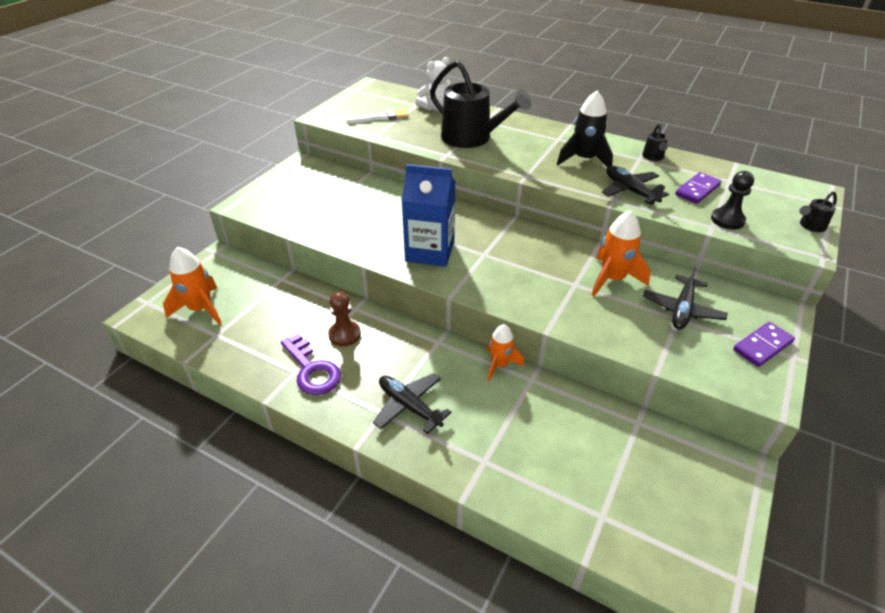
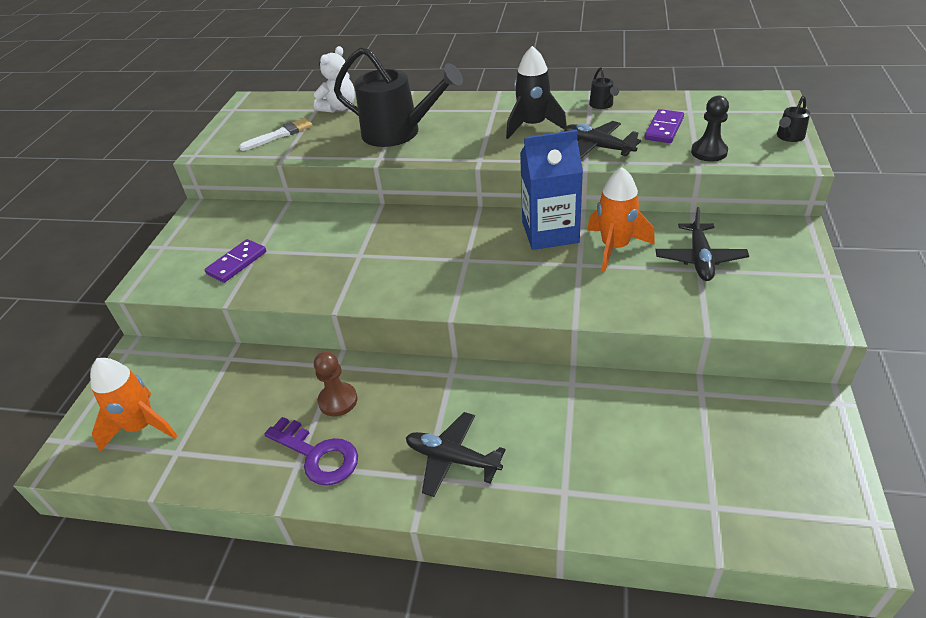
camera: 15 degrees left, 0 degrees up
(430, 251) = (403, 274): blue carton -> blue carton (550, 232)
(499, 364) = (530, 378): orange rocket -> none
(762, 346) = (794, 273): purple domino -> purple domino (237, 263)

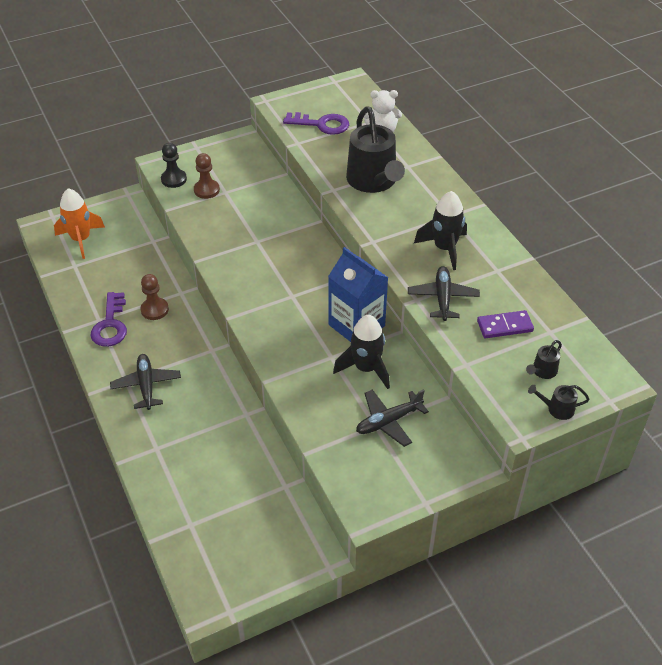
camera: 50 degrees right, 5 degrees up
(237, 263) = (206, 190): purple domino -> brown pawn
(280, 135) = (321, 124): white brush -> purple key
(602, 105) = (513, 275): black watering can -> black watering can (542, 371)
(615, 247) = (366, 368): orange rocket -> black rocket
(709, 152) = (489, 366): black pawn -> black pawn (174, 179)

